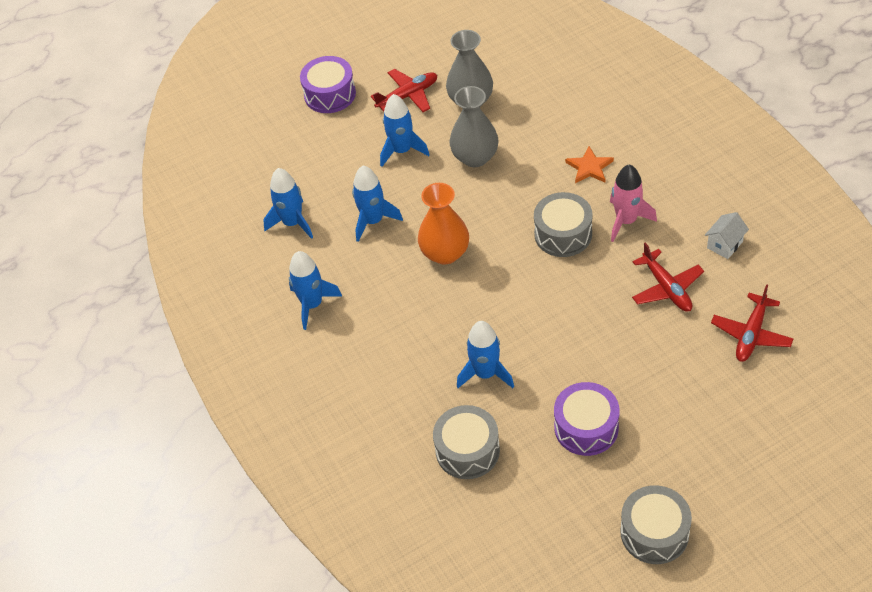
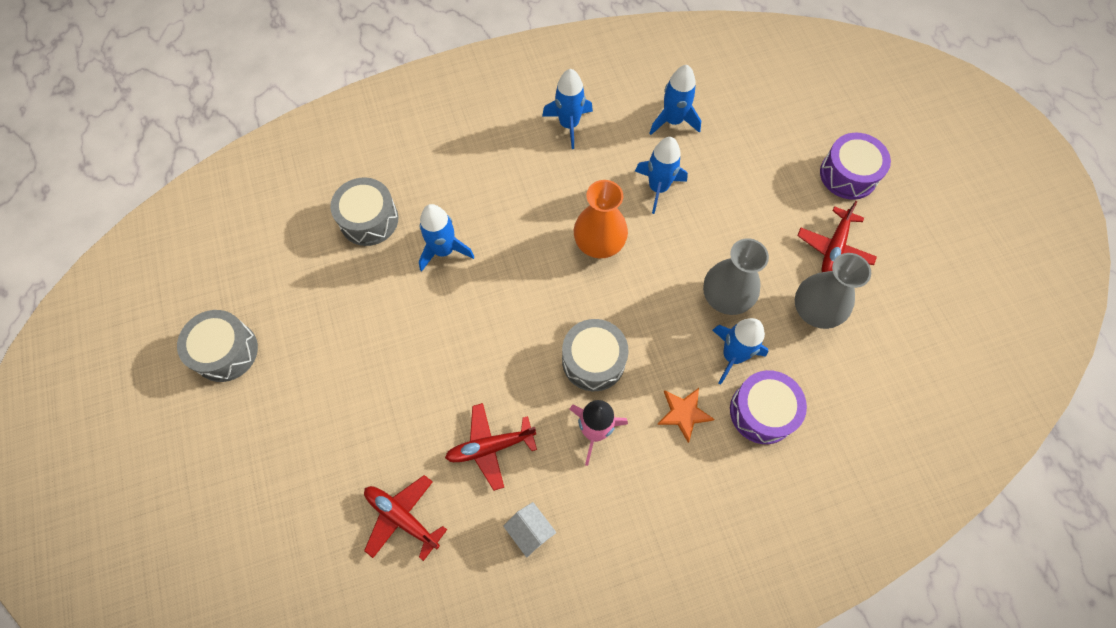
camera: 95 degrees right, 15 degrees up
(402, 150) = (750, 229): blue rocket -> blue rocket (732, 355)
(408, 96) = (834, 248): red plane -> red plane turned 45 degrees clockwise
(586, 427) = (354, 322): purple drum -> purple drum (762, 411)

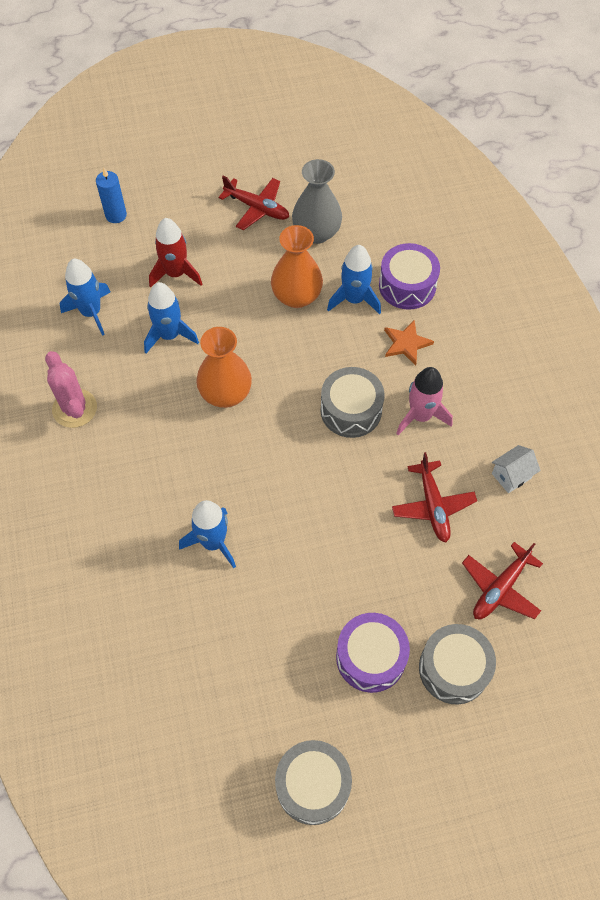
camera: 85 degrees left, 5 degrees down
(369, 219) = (161, 623): grey drum -> grey drum (453, 669)
(569, 125) = (74, 408): blue rocket -> pink cactus
(725, 297) = (296, 296): grey vase -> orange vase
(732, 184) = (176, 273): none -> red rocket
(792, 123) = (116, 215): none -> blue candle
(848, 174) = (182, 183): purple drum -> purple drum (370, 657)

